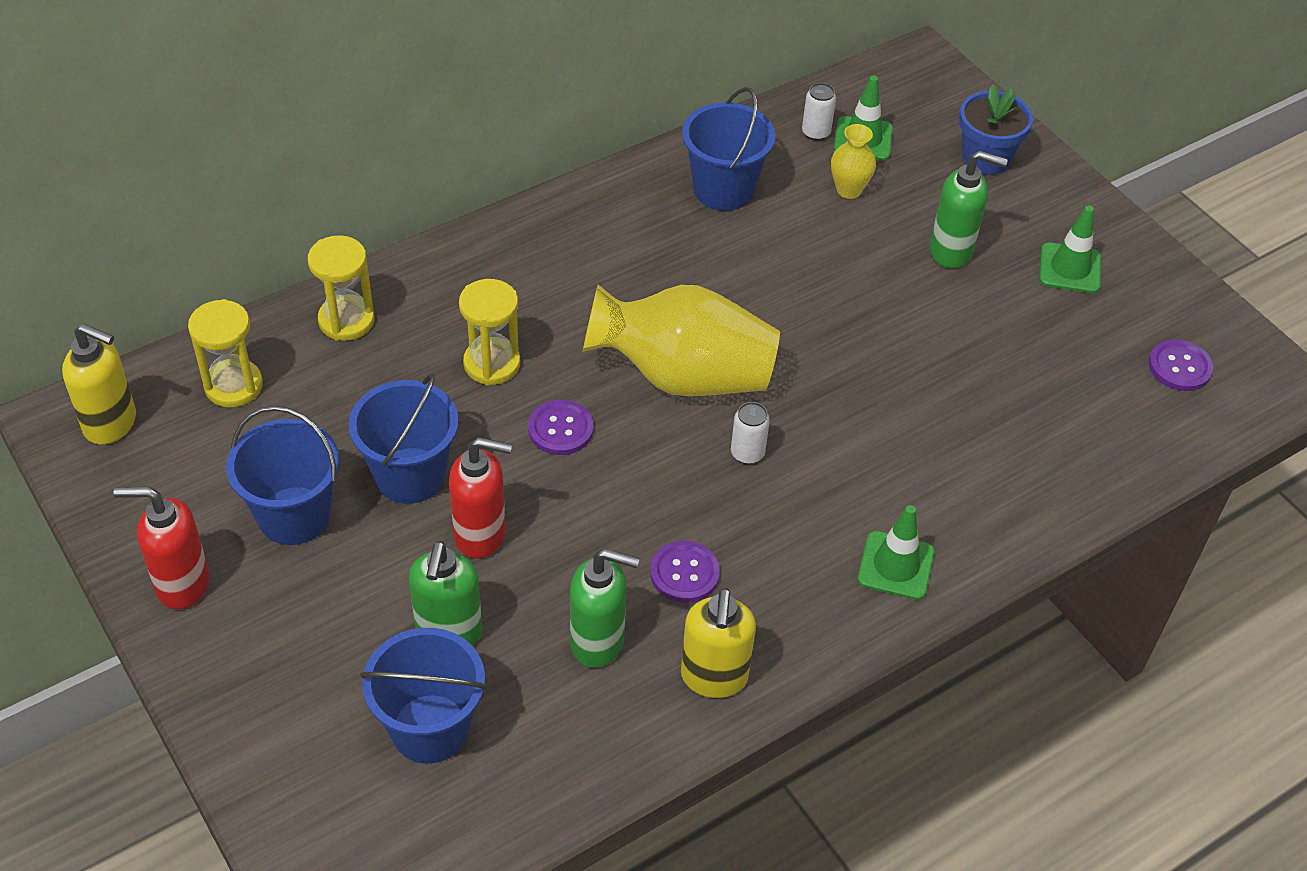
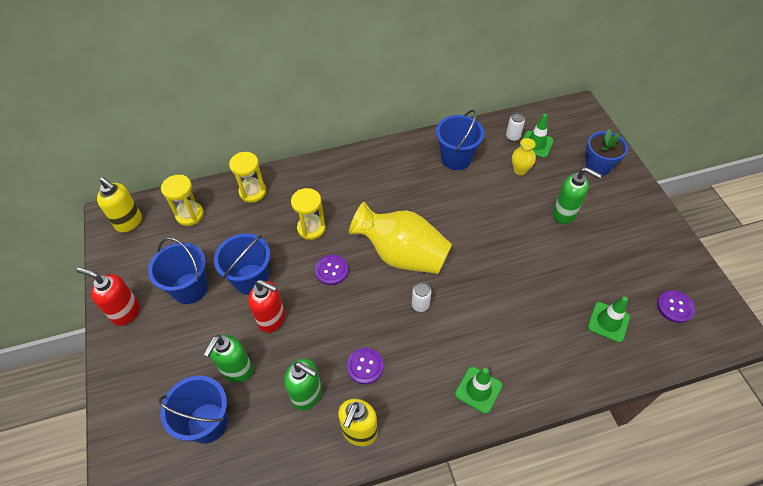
camera: 20 degrees right, 5 degrees up
(1070, 268) = (627, 236): green traffic cone -> green traffic cone (608, 322)

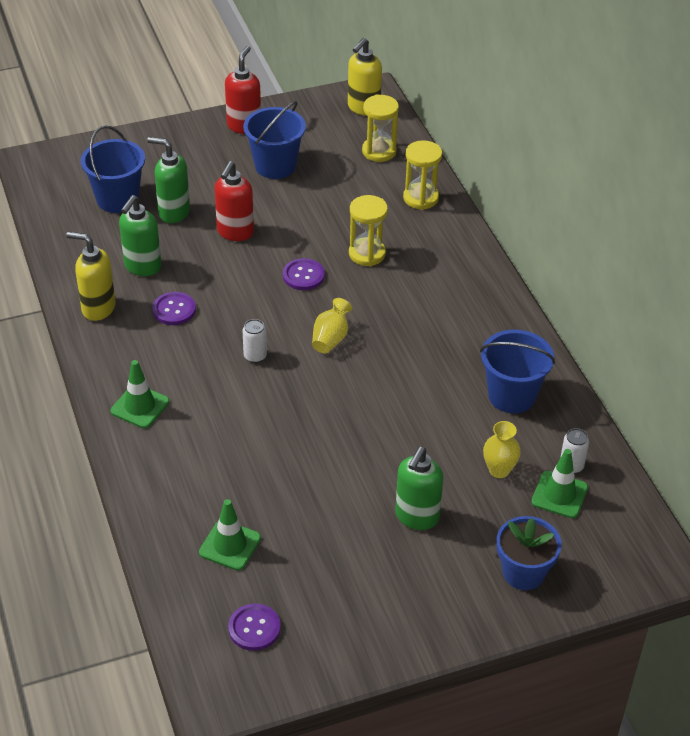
camera: 85 degrees right, 10 degrees down
(251, 279) = (288, 210): blue bucket -> none
(402, 255) = (330, 338): yellow vase -> yellow vase, size x0.45

